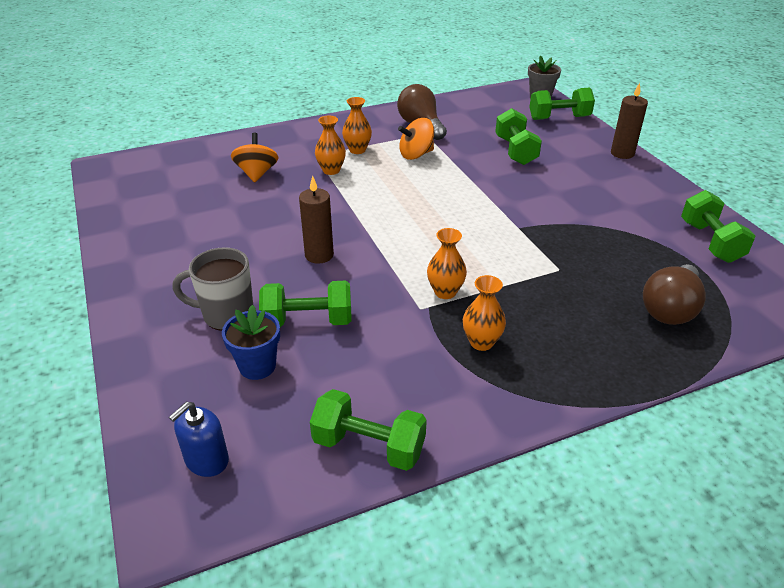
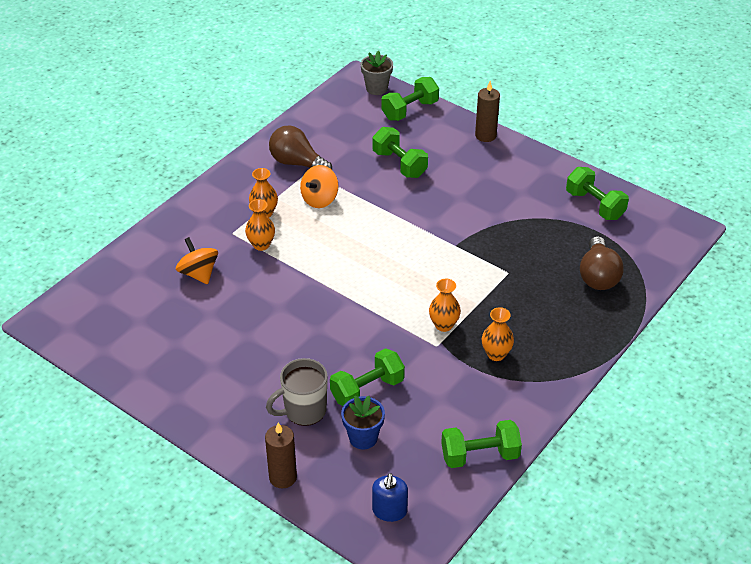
camera: 30 degrees left, 5 degrees up
(319, 255) = (326, 332): brown candle -> brown candle (283, 477)

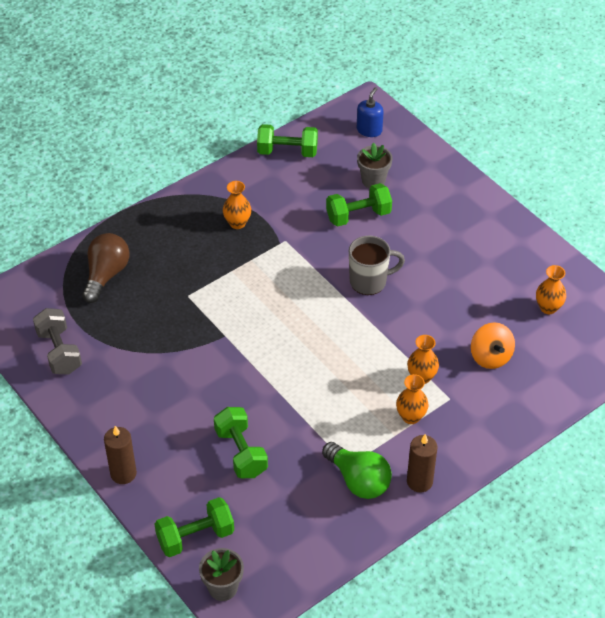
camera: 165 degrees left, 5 degrees up
(283, 477) = (443, 165): brown candle -> brown candle (419, 481)
(297, 163) = (358, 480): brown light bulb -> green light bulb
(303, 411) = (416, 209): grey mug -> grey mug (369, 282)
(319, 199) = (346, 422): orange spinning top -> none
(363, 438) = (373, 181): blue flower pot -> grey flower pot
(444, 325) = (271, 257): orange vase -> orange vase (548, 308)
(595, 205) = (59, 352): green dumbbell -> grey dumbbell

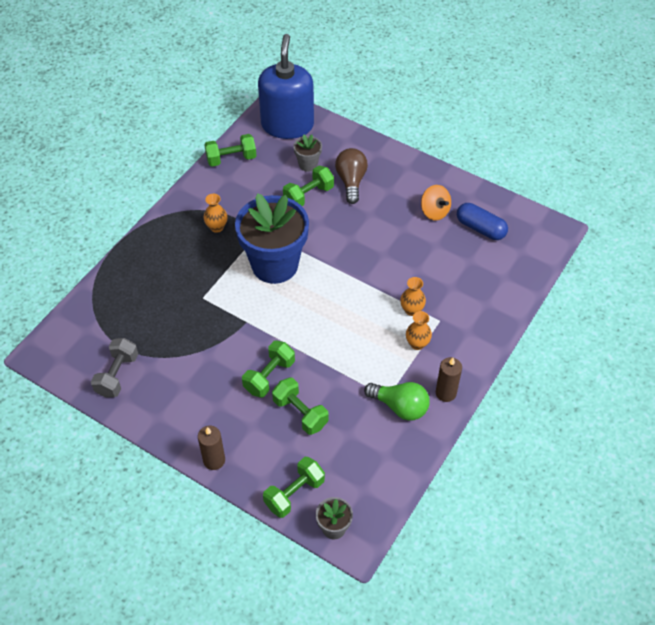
camera: 20 degrees left, 5 degrees up
(59, 352) = (117, 375): grey dumbbell -> grey dumbbell turned 60 degrees clockwise
(106, 275) = (128, 299): brown light bulb -> brown light bulb (351, 181)
(224, 402) = (269, 376): none -> green dumbbell
(284, 282) = (275, 265): none -> blue flower pot
(369, 130) = (287, 125): blue soap dispenser -> blue soap dispenser, size x2.47
(369, 282) = (340, 246): grey mug -> none
(490, 357) = (455, 279): orange spinning top -> orange spinning top (434, 211)
(548, 308) = (480, 228): orange vase -> blue capsule

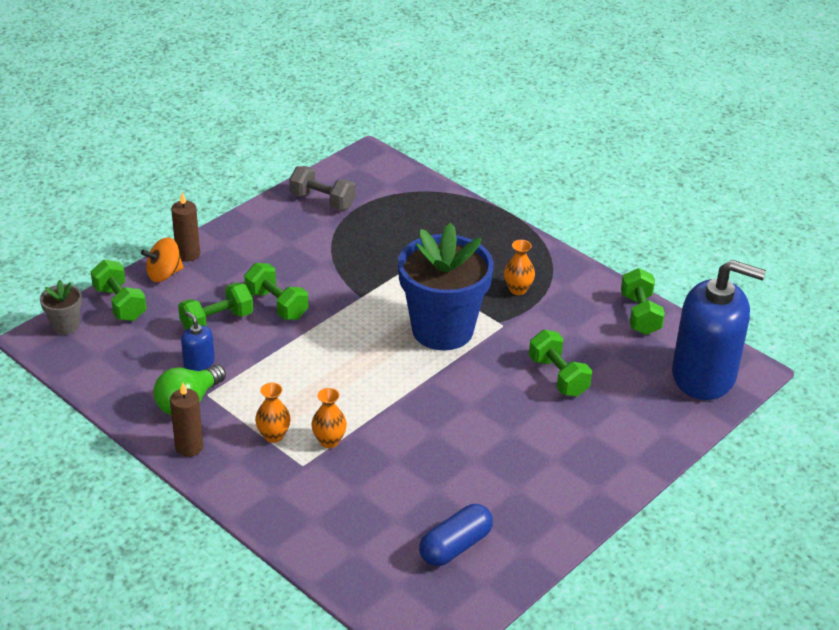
camera: 100 degrees right, 15 degrees down
(308, 164) = (619, 384): grey flower pot -> none
(351, 181) = (578, 422): brown light bulb -> none
(353, 412) = (199, 362): none -> blue soap dispenser
(434, 211) = (500, 501): orange spinning top -> orange spinning top (164, 274)

